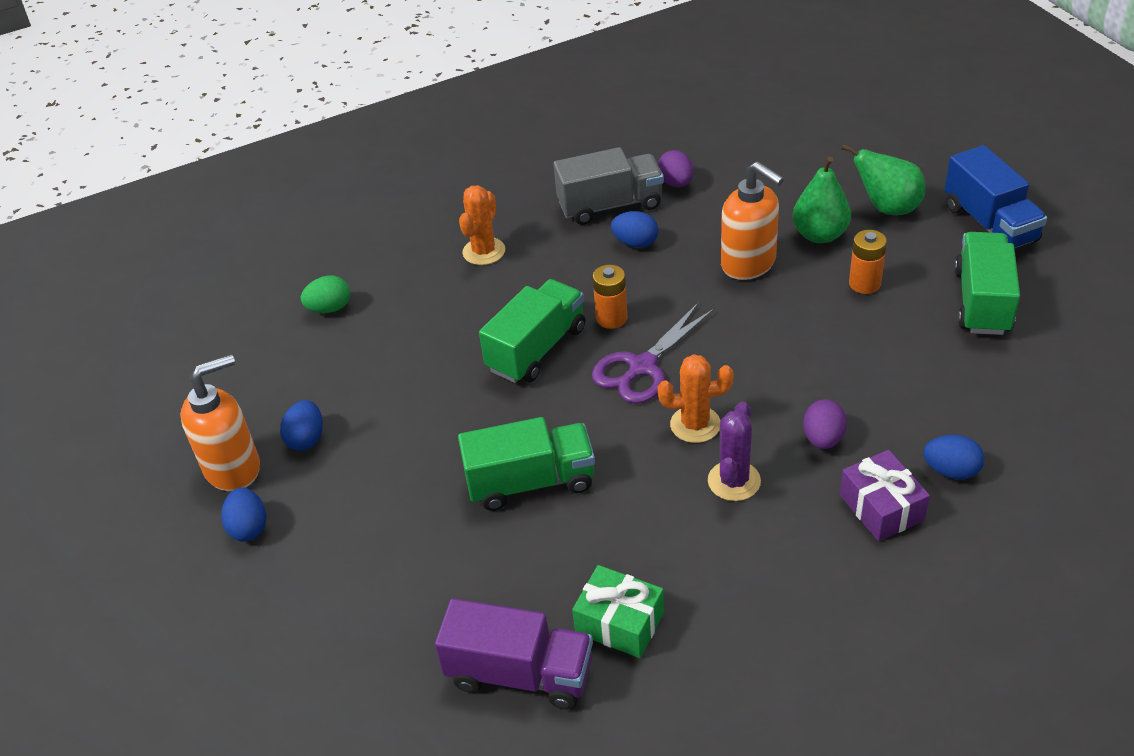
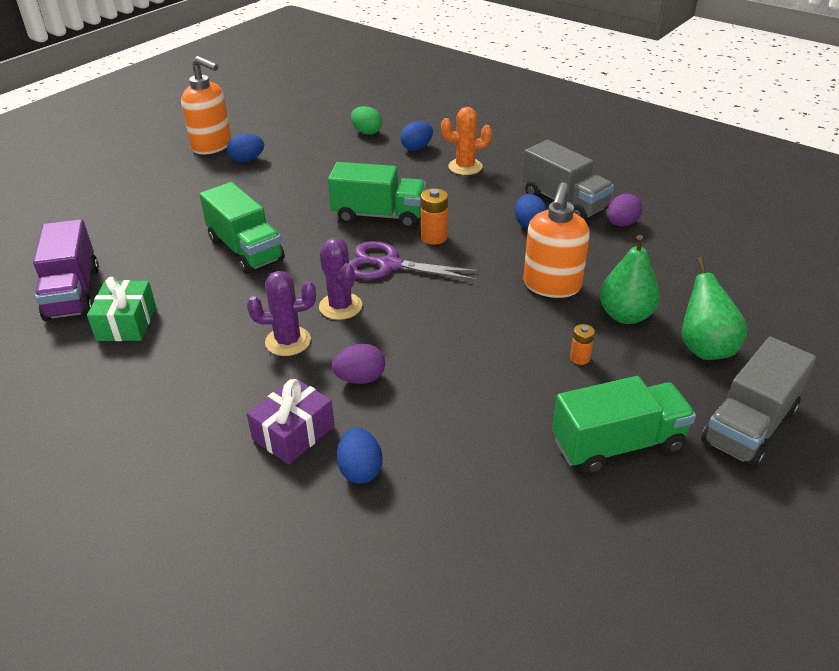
camera: 60 degrees right, 5 degrees down
(249, 527) = (167, 165): blue egg -> blue egg (416, 148)
(695, 424) = (340, 306): orange cactus -> purple cactus
(864, 284) = (579, 358): orange battery -> orange battery, size x0.62
(989, 224) = (749, 426): blue truck -> grey truck

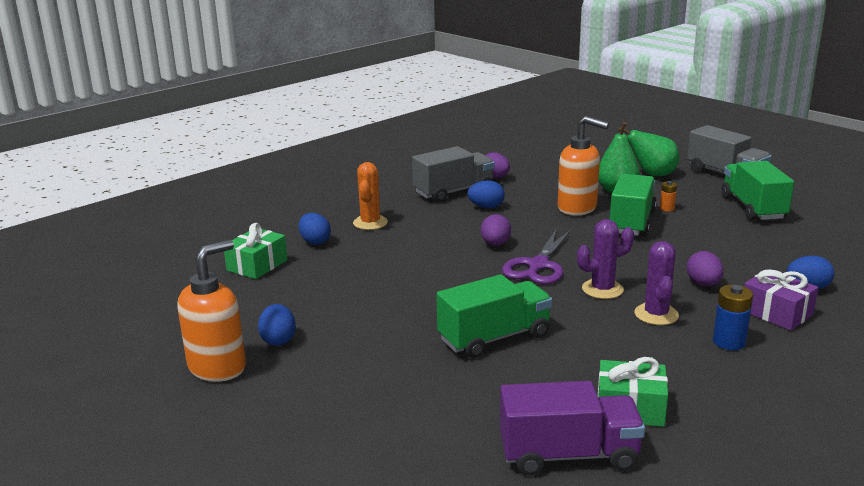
camera: 80 degrees left, 15 degrees down
(230, 389) = (729, 342): none -> blue battery
(366, 132) = (257, 265): green egg -> green gift
(379, 215) = (447, 266): green truck -> green truck (631, 222)
(434, 237) = (495, 244): orange battery -> purple egg

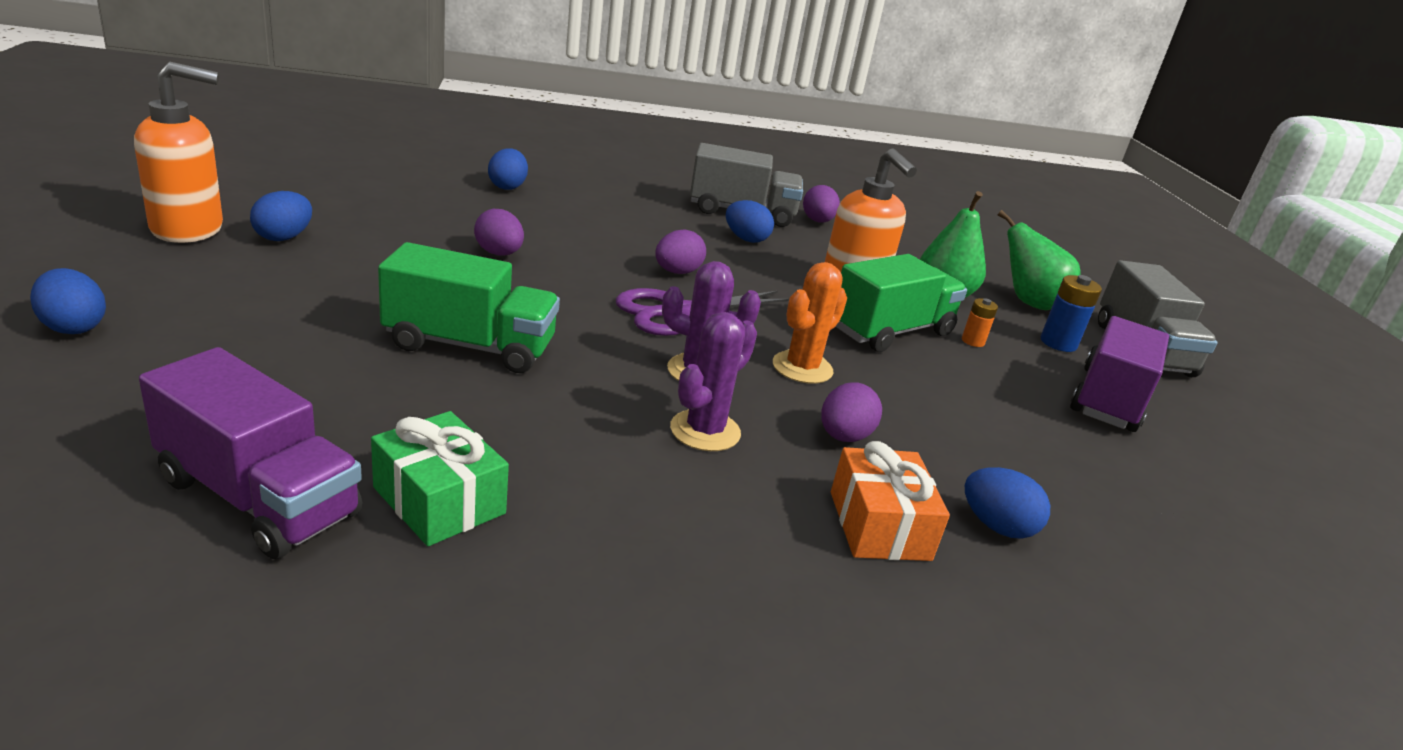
camera: 30 degrees right, 5 degrees up
(257, 265) = (414, 179): green gift -> none
(304, 449) = (73, 327): none -> blue egg
(370, 223) = (594, 197): orange cactus -> orange cactus (802, 368)
(400, 283) = (499, 254): none -> purple egg
(729, 342) = (731, 515): blue battery -> blue battery (1058, 343)
(753, 208) = (1108, 399): green truck -> purple truck
(776, 313) = (879, 525): purple gift -> orange gift

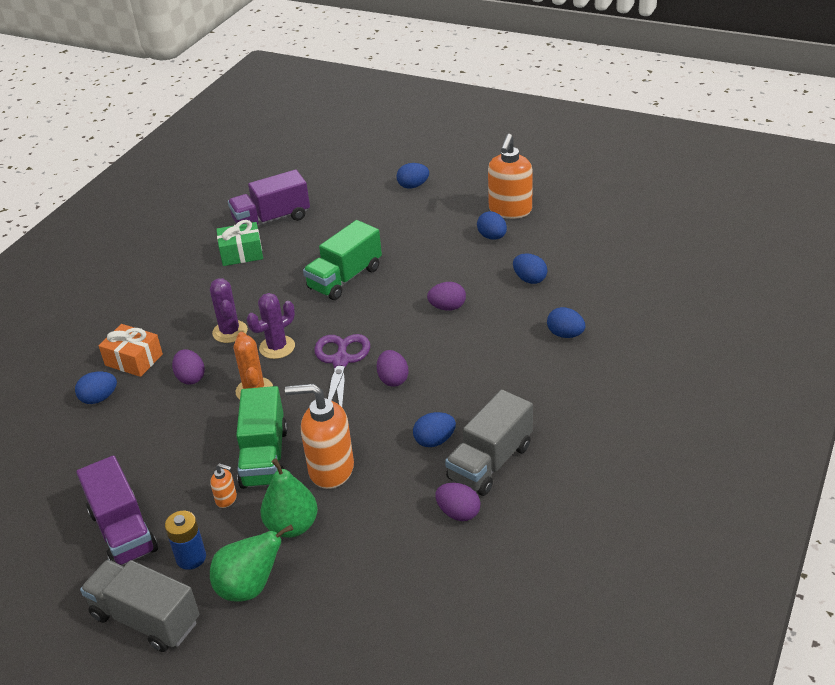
camera: 130 degrees right, 10 degrees up
(398, 208) = (529, 279): none -> blue egg
(973, 341) = (226, 499): orange battery -> orange soap dispenser

